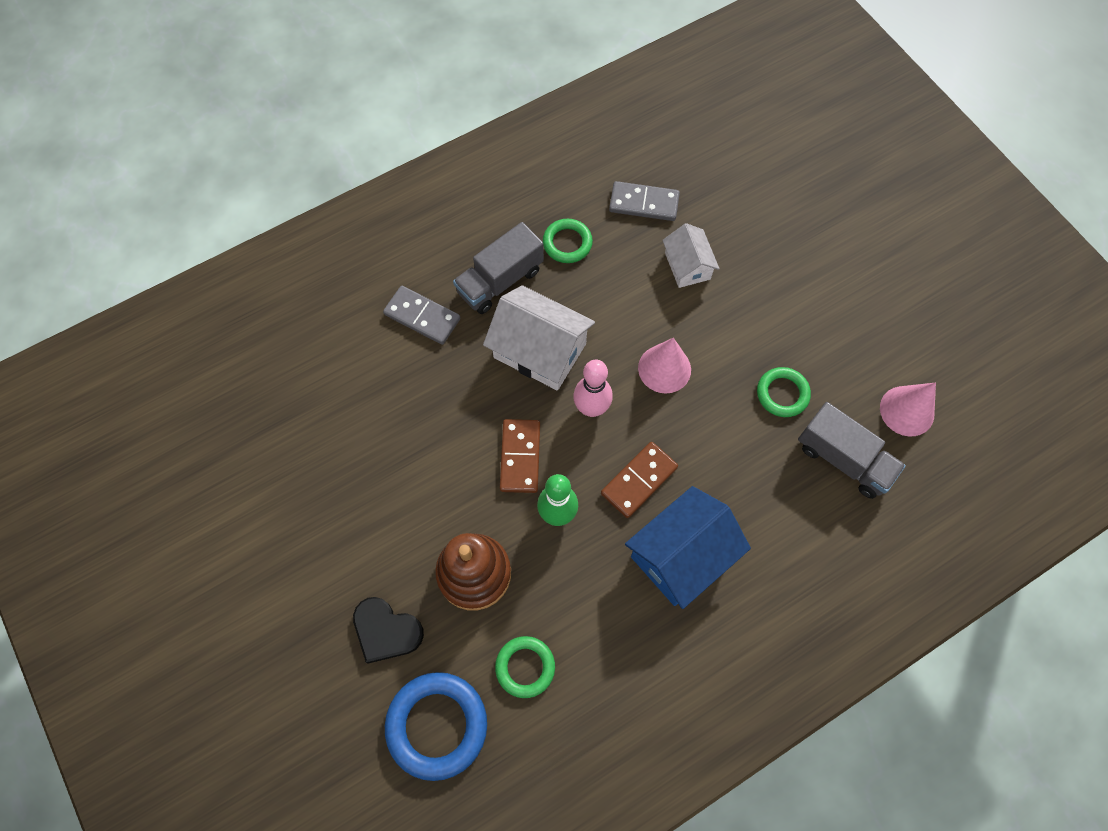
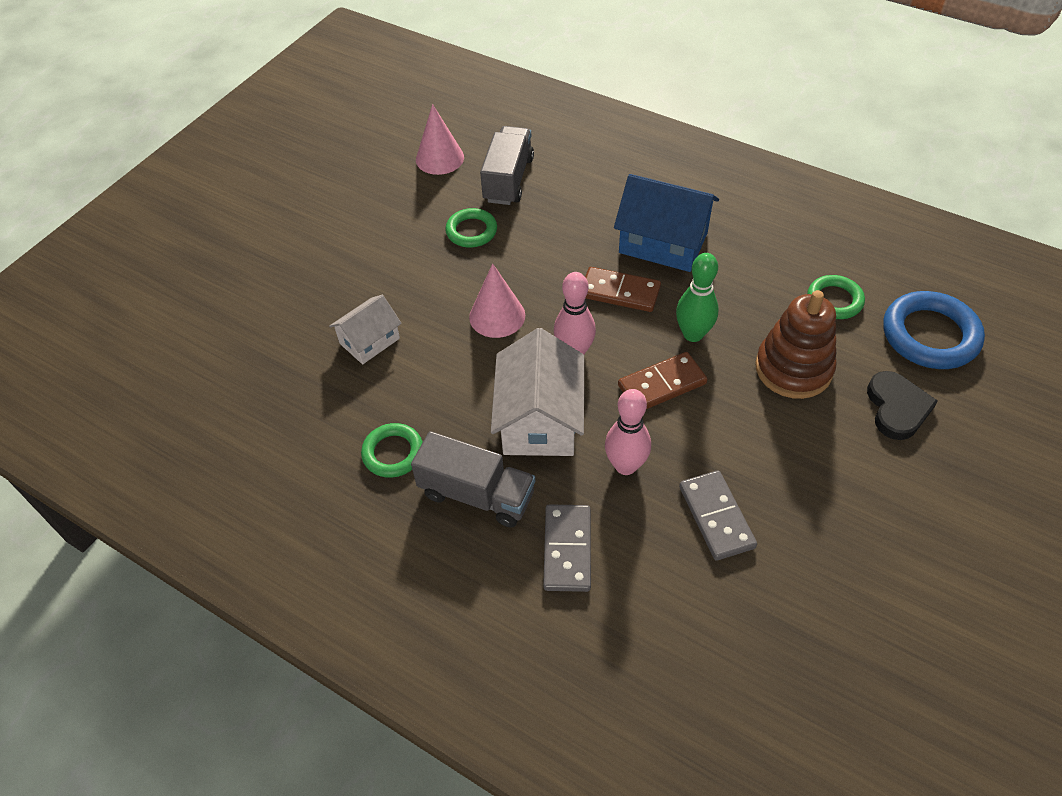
camera: 115 degrees left, 15 degrees down
(463, 388) = (625, 465): none -> pink bowling pin
(644, 203) = (305, 406): grey domino -> grey domino (716, 517)

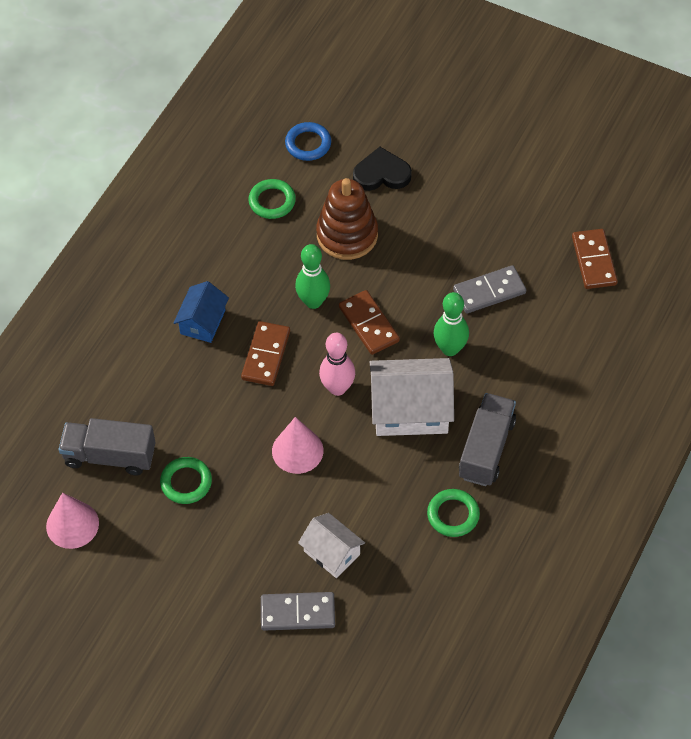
camera: 95 degrees left, 5 degrees up
(567, 549) = (527, 384): grey domino -> grey domino (297, 612)
(625, 465) = (450, 348): pink bowling pin -> green bowling pin
(663, 242) = (203, 322): blue house -> blue house, size x0.59
(779, 660) = (593, 261): none -> brown domino
(930, 335) = (308, 144): blue ring -> blue ring, size x0.60

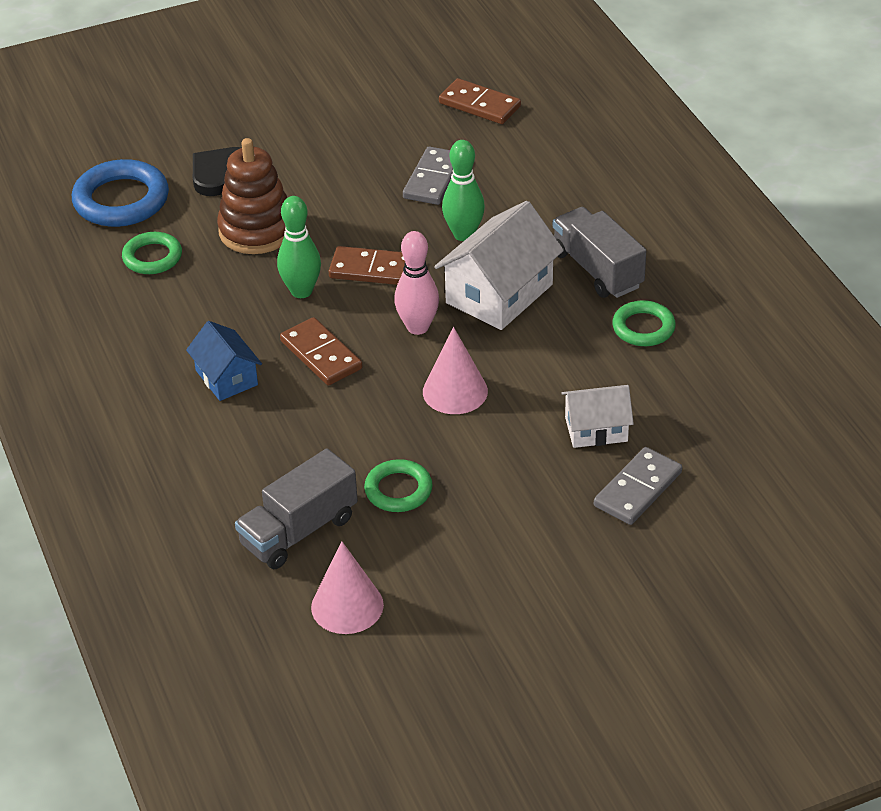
camera: 50 degrees left, 15 degrees down
(308, 144) = (121, 200): blue ring -> blue ring, size x1.66

